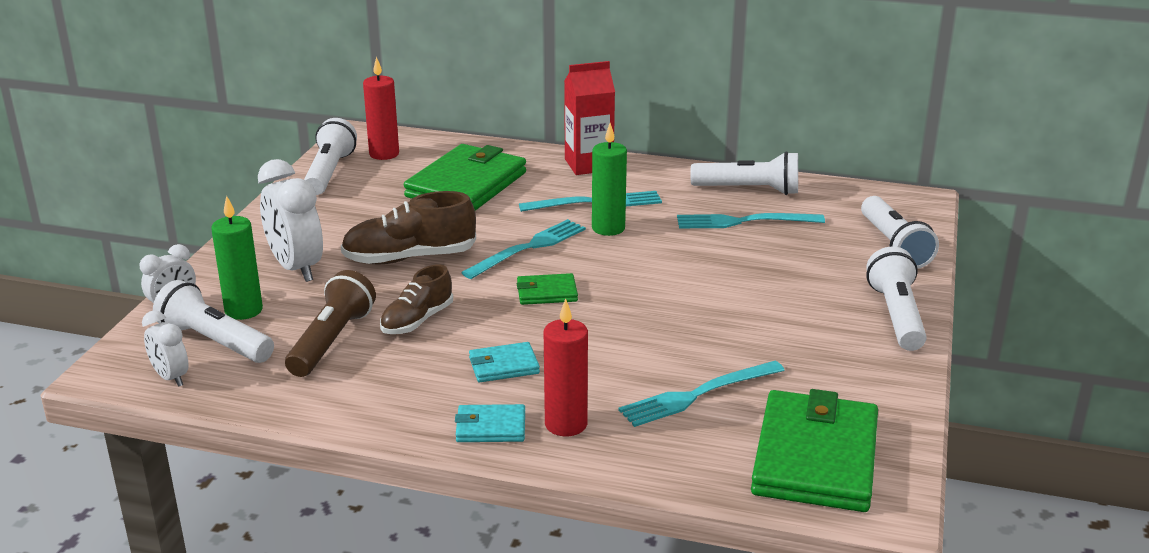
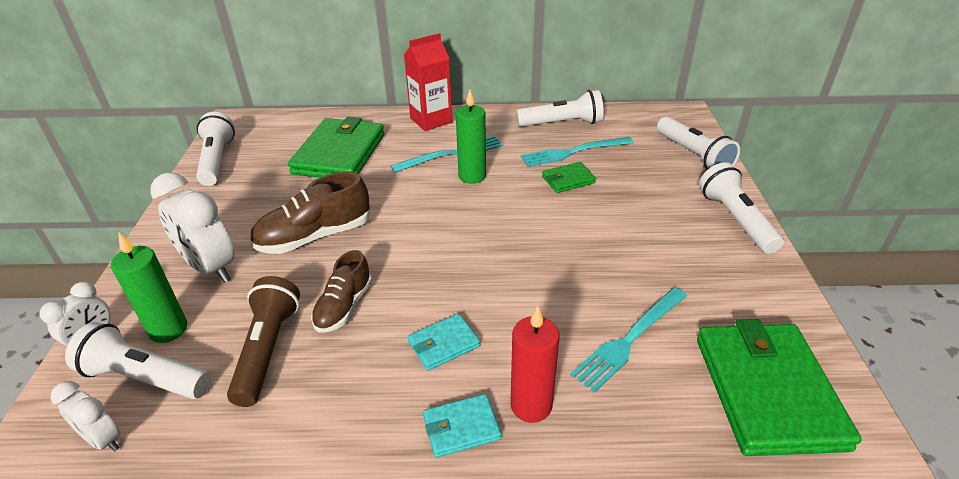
camera: 15 degrees left, 10 degrees up
(384, 154) = (260, 136): red candle -> none
(528, 248) = (415, 207): turquoise fork -> none
(546, 292) = (449, 251): green wallet -> green wallet (568, 180)

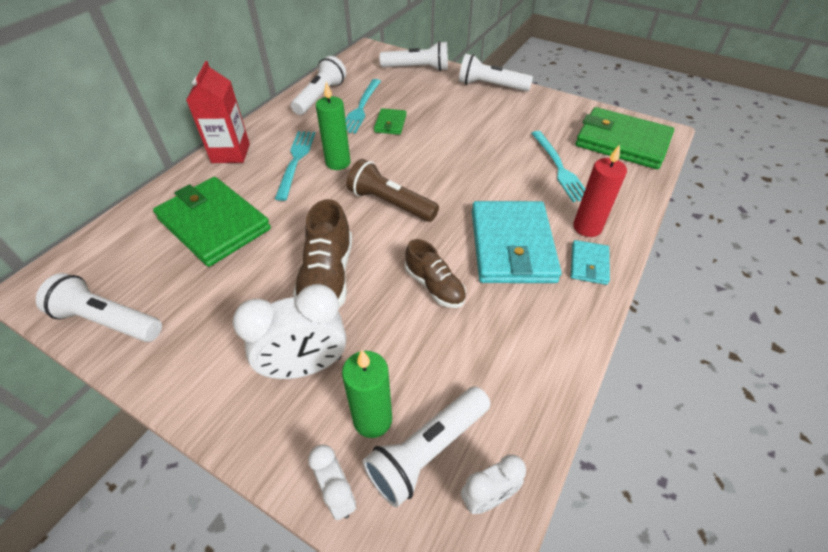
camera: 60 degrees left, 10 degrees up
(267, 349) = (451, 348): brown flashlight -> brown flashlight (390, 203)
(444, 344) = (512, 246): turquoise wallet -> turquoise wallet, size x2.17

